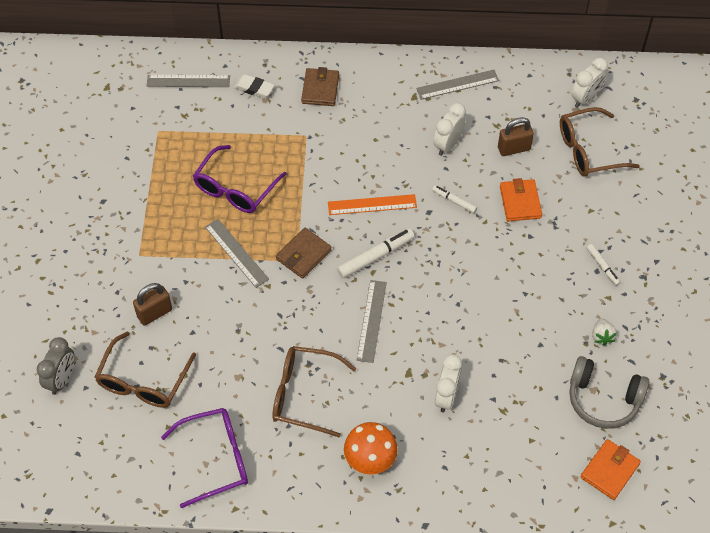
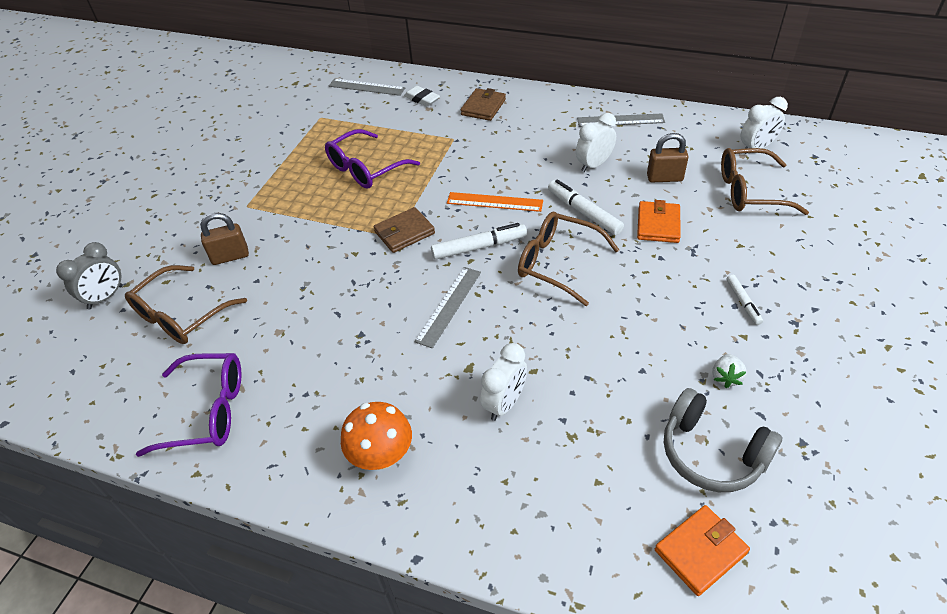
camera: 20 degrees right, 10 degrees down
(236, 253) = (338, 219): grey ruler -> none
(303, 394) = (339, 364): brown glasses -> brown glasses (557, 263)
(454, 201) = (583, 212): white marker -> white marker, size x1.70

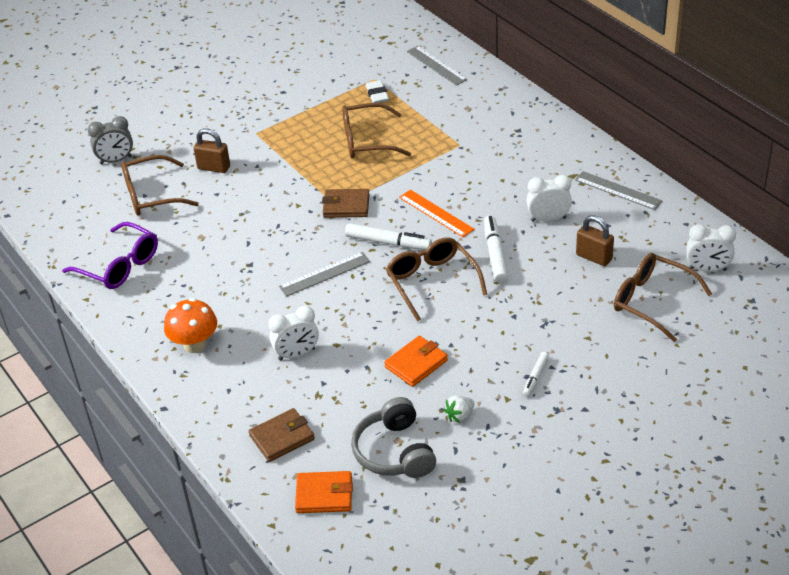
camera: 35 degrees right, 5 degrees down
(365, 169) = (366, 141): purple glasses -> brown glasses
(422, 99) = (470, 97): white eraser -> white eraser (377, 95)
(483, 107) = (513, 126): brown wallet -> brown wallet (282, 437)
(658, 225) = (542, 291): orange wallet -> orange wallet (416, 363)

